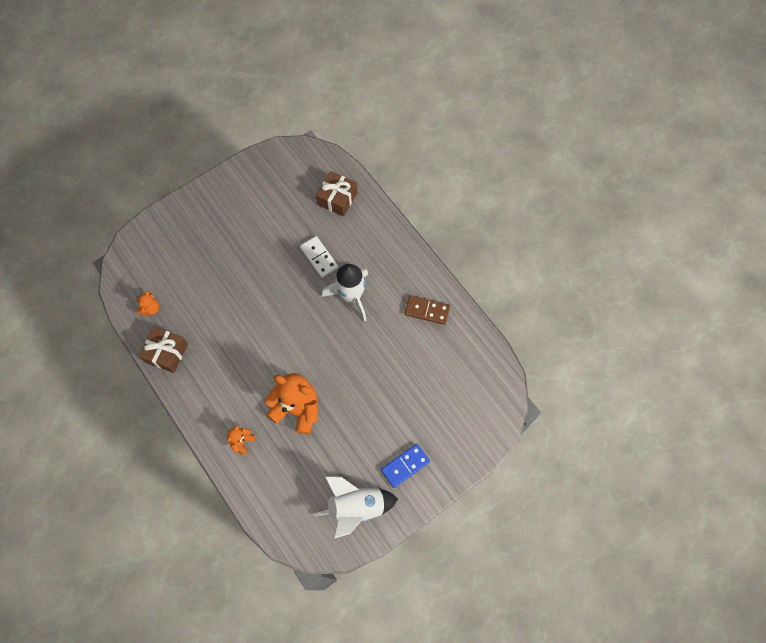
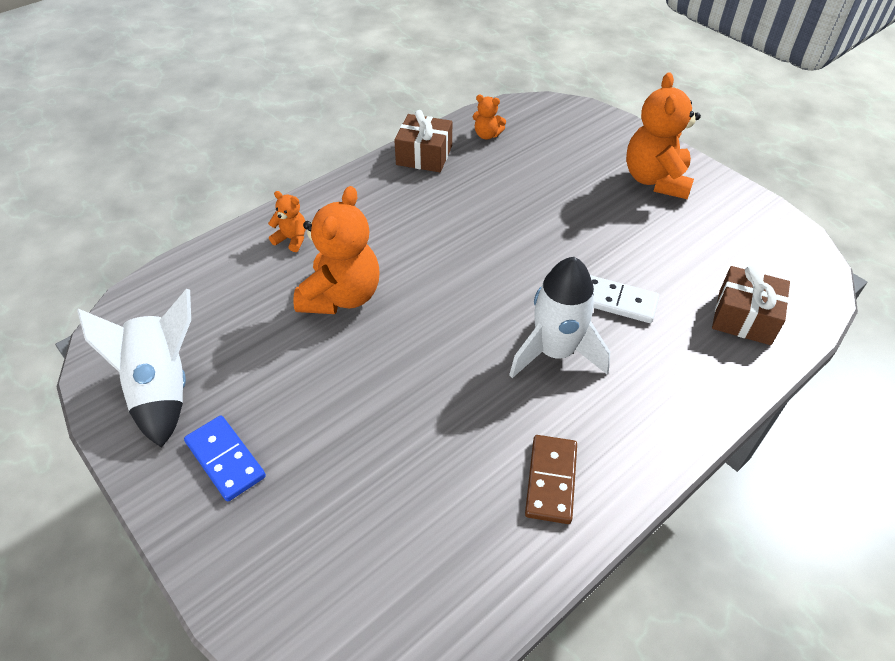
camera: 85 degrees right, 20 degrees down
(218, 213) = (655, 180): none -> orange teddy bear
(319, 257) = (618, 302): white domino -> white domino turned 60 degrees clockwise

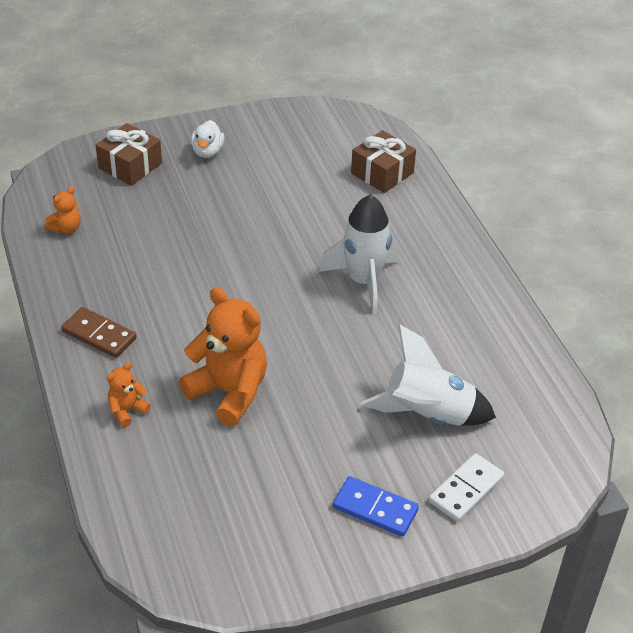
camera: 70 degrees left, 5 degrees down
(162, 388) = (274, 543): white rocket -> white rocket (428, 415)
(225, 459) = (375, 508): blue domino -> blue domino turned 45 degrees clockwise
(424, 155) = (65, 281): brown gift -> brown gift (130, 166)
(551, 480) = (475, 324): brown domino -> brown domino (99, 335)
(618, 302) = (331, 228): white domino -> white domino (466, 490)
(655, 180) = (207, 152): orange teddy bear -> white duck

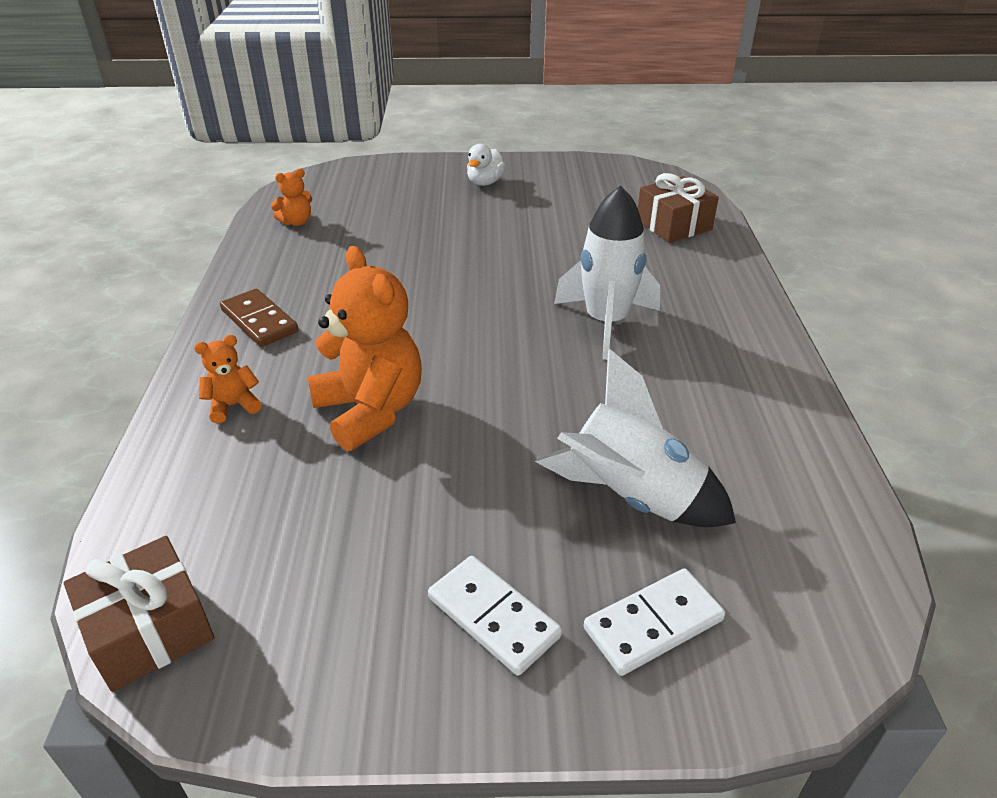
camera: 20 degrees right, 5 degrees down
(130, 166) = (398, 183): brown gift -> brown gift (149, 630)
(375, 508) = (493, 617): blue domino -> white domino

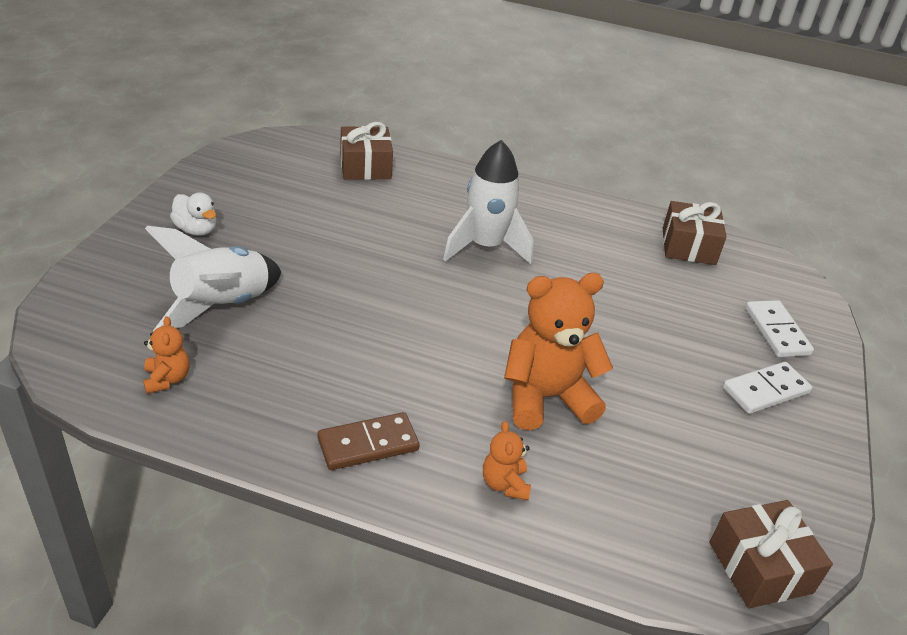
camera: 75 degrees left, 0 degrees up
(631, 497) = (677, 303): white rocket -> white rocket (222, 305)
(791, 494) = (688, 246): none -> brown gift

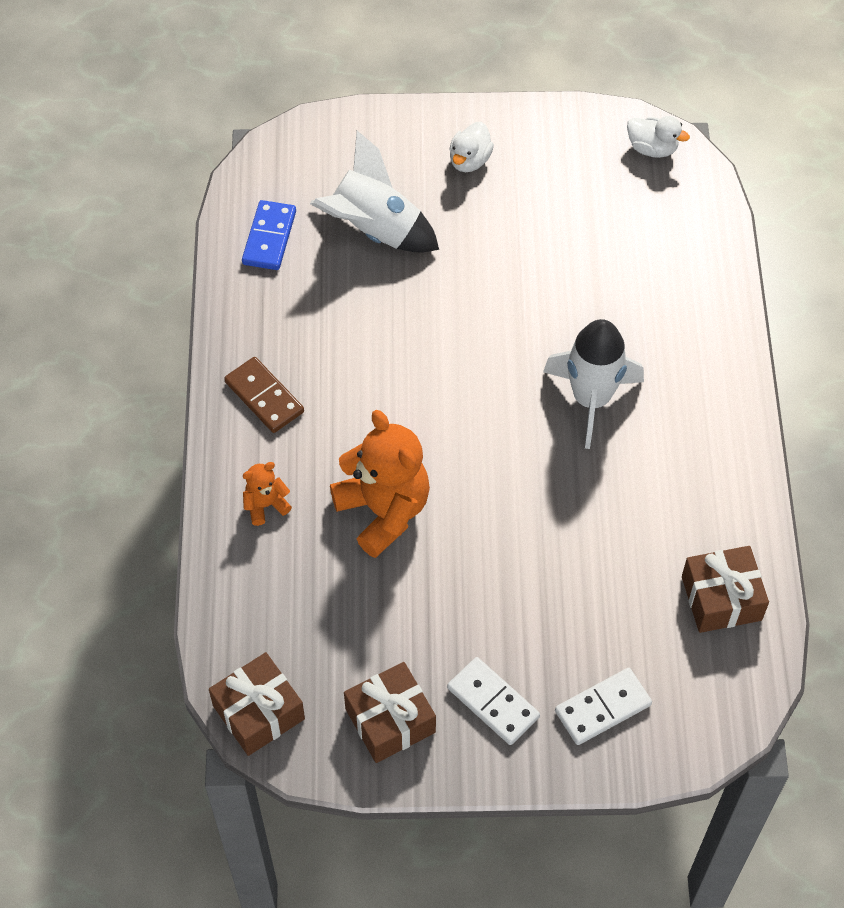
camera: 75 degrees right, 20 degrees up
(167, 379) = (269, 237): orange teddy bear -> blue domino
(270, 147) = (652, 148): none -> white duck
(365, 166) = (674, 243): brown gift -> brown gift (390, 720)

